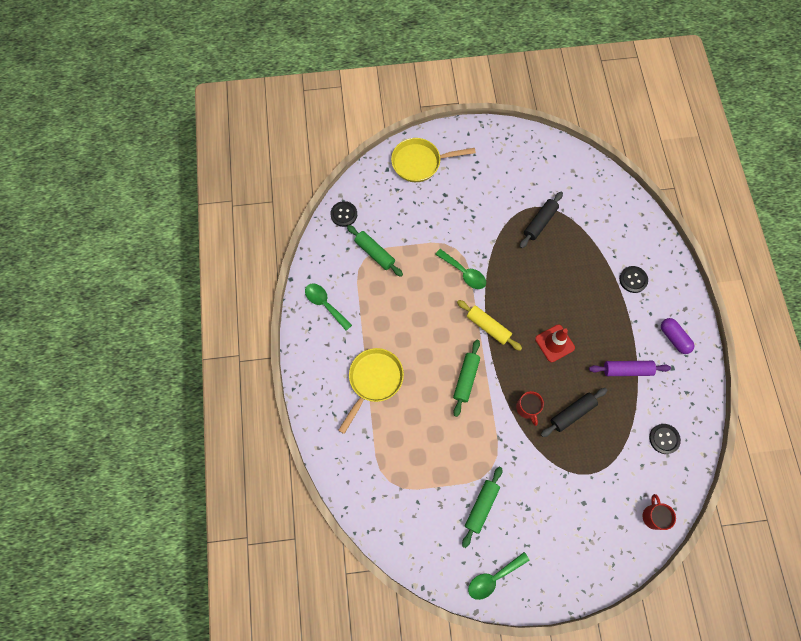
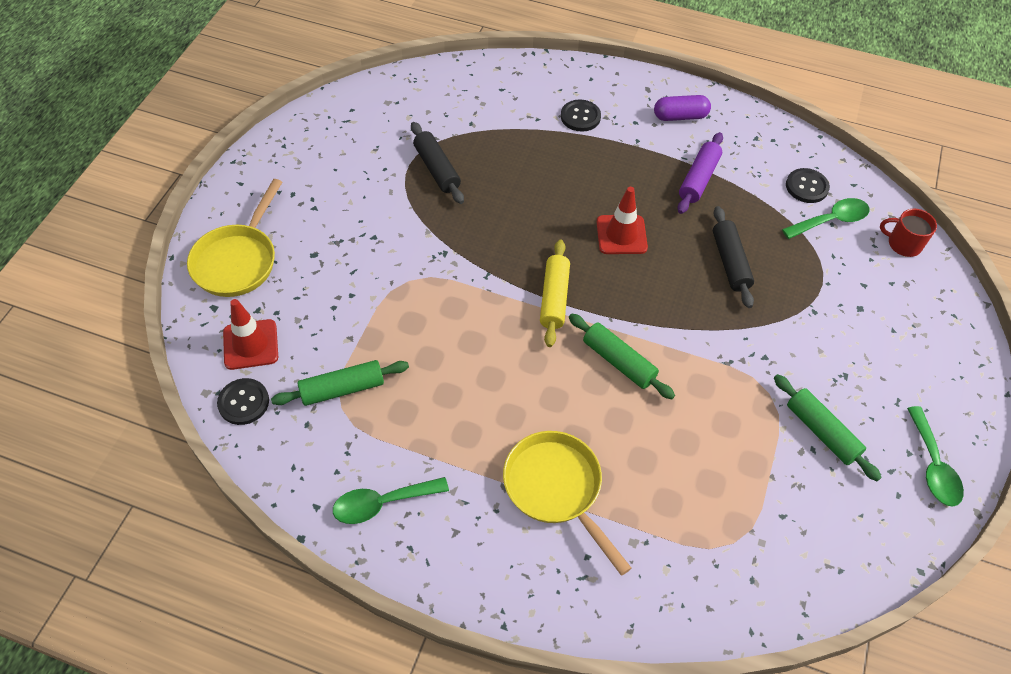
camera: 65 degrees left, 15 degrees down
(376, 198) = (250, 344): none -> red traffic cone
(464, 273) = (453, 288): green spoon -> green spoon (831, 220)
(488, 327) = (554, 298): yellow rolling pin -> yellow rolling pin turned 60 degrees counterclockwise
(527, 408) = (699, 308): red mug -> none

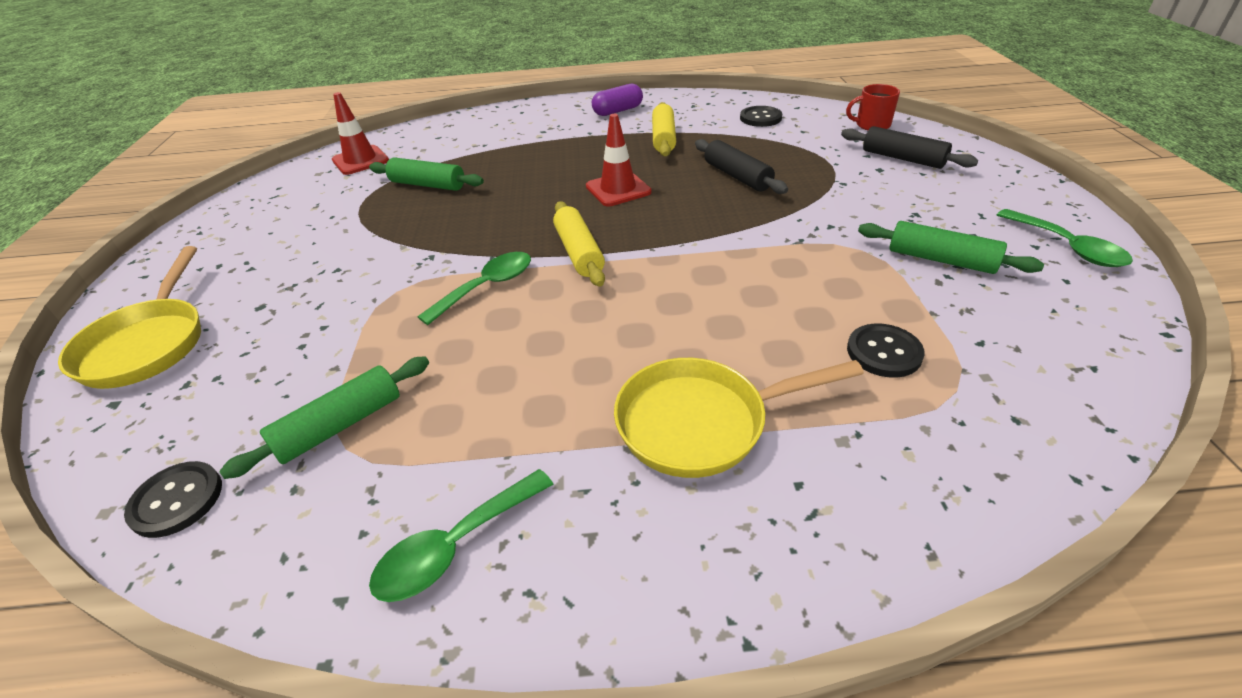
camera: 20 degrees left, 15 degrees down
(250, 344) = (180, 425): red traffic cone -> red traffic cone (360, 160)
(437, 169) = (393, 200): black rolling pin -> black rolling pin (903, 158)
(556, 489) = (701, 422): yellow pan -> yellow pan turned 45 degrees counterclockwise
(580, 117) = (526, 133): black button -> black button (884, 352)
(618, 361) = (686, 277): green rolling pin -> green rolling pin (428, 185)
(698, 179) = (663, 138): purple rolling pin -> yellow rolling pin
(831, 220) = (800, 129): green spoon -> green spoon (487, 287)

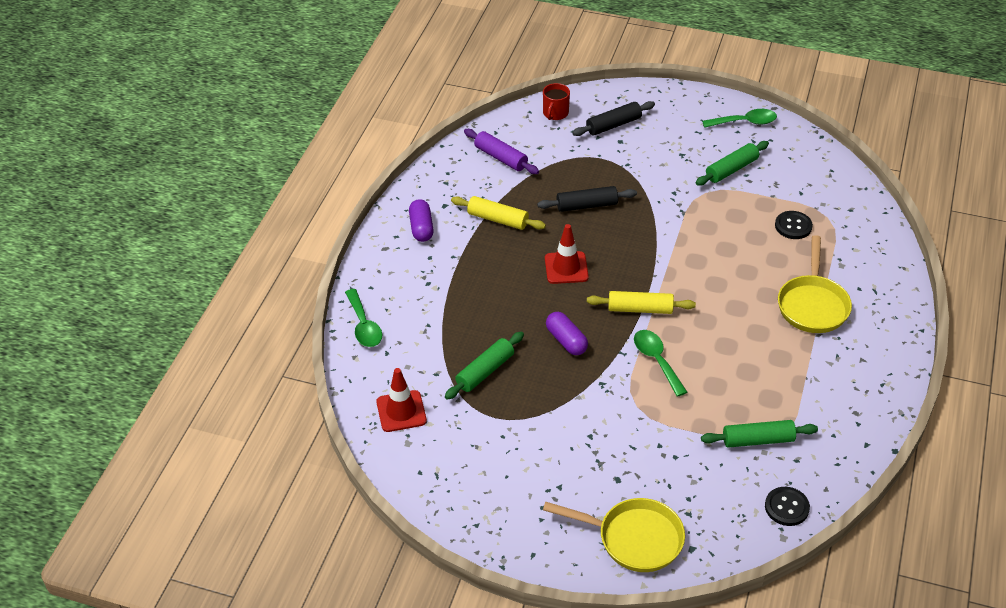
camera: 70 degrees left, 5 degrees up
(340, 425) = (758, 440): green rolling pin -> green rolling pin turned 75 degrees counterclockwise
(455, 546) = (852, 404): green spoon -> green spoon (364, 326)
(495, 217) = (566, 341): none -> purple capsule
(760, 118) = (501, 158): black button -> purple rolling pin

